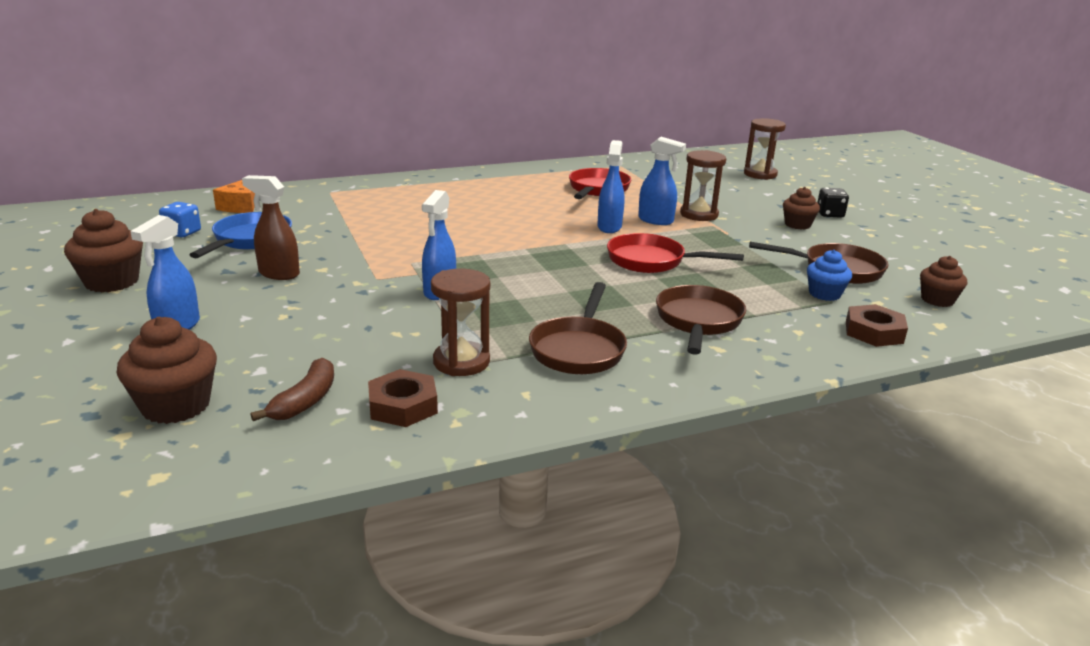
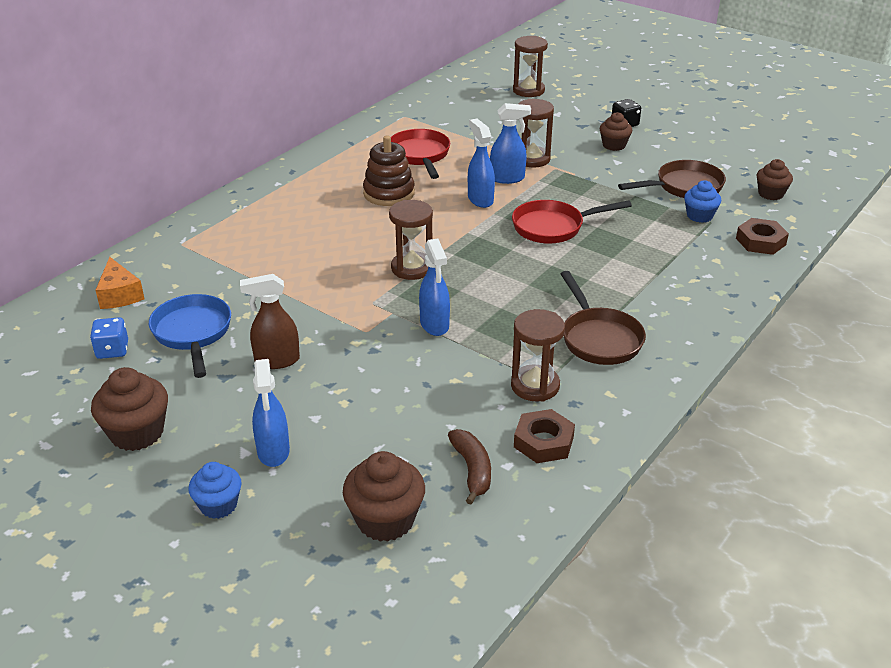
camera: 30 degrees left, 10 degrees up
(81, 344) = (218, 505): none -> blue cupcake
(479, 252) = (412, 268): none -> brown hourglass
(534, 204) = (389, 193): none -> brown stacking toy
(698, 322) = (647, 278): brown pan -> none

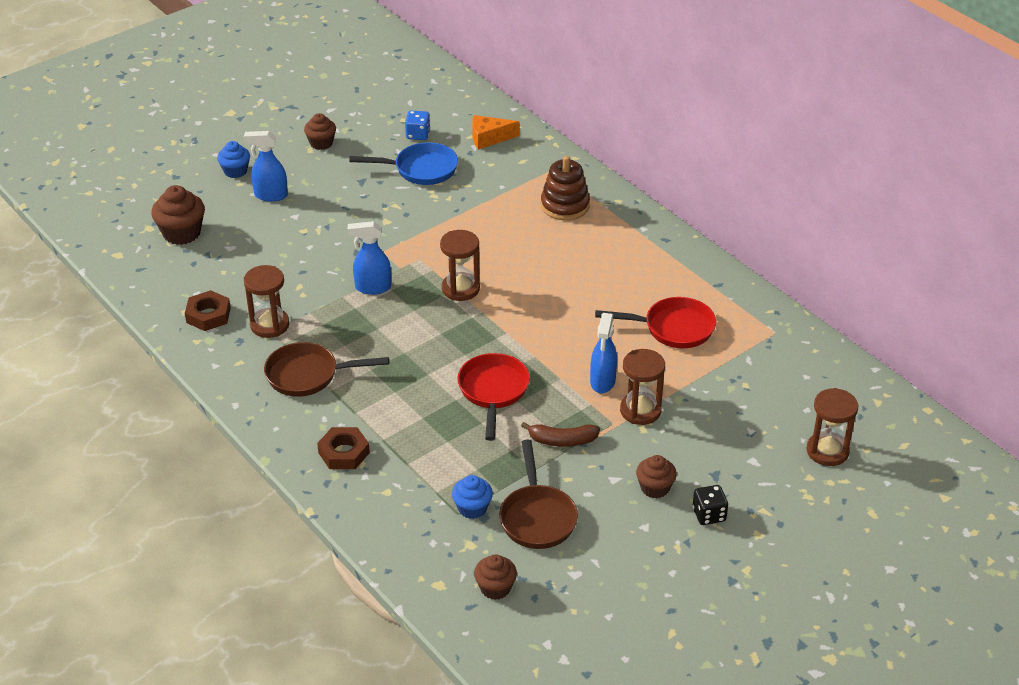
camera: 105 degrees right, 5 degrees up
(137, 433) = (321, 143): brown cupcake -> brown cupcake, size x0.65
(276, 361) = (367, 205): brown spray bottle -> none
(389, 193) = (599, 295): brown stacking toy -> brown stacking toy (565, 205)
(472, 470) = (202, 276): brown banana -> brown banana (562, 440)
(480, 199) = (565, 353): blue spray bottle -> none
(760, 241) = (404, 539): brown nut -> brown nut (344, 453)

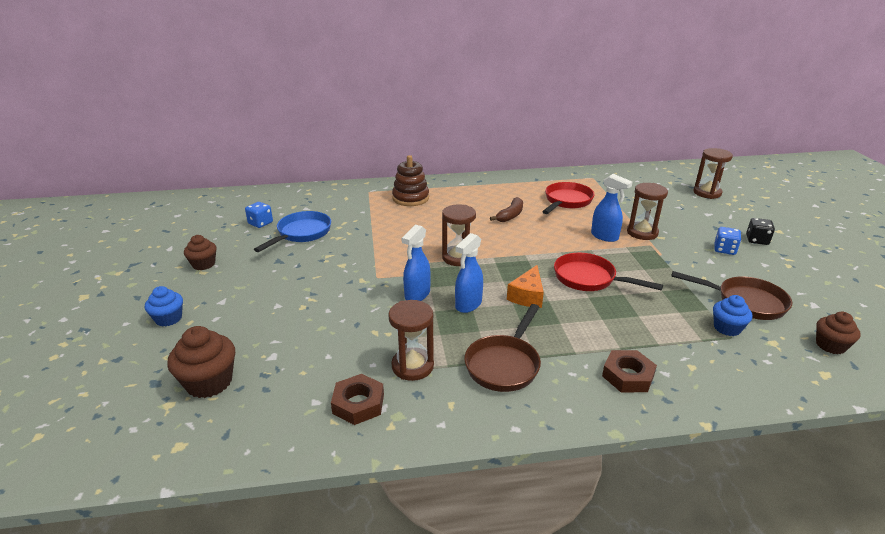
camera: 60 degrees left, 10 degrees down
(270, 195) = (231, 310): blue spray bottle -> blue spray bottle (468, 304)
(489, 138) = (305, 201): orange cheese -> orange cheese (527, 296)
(562, 440) = (660, 268): brown banana -> brown banana (510, 215)
(655, 488) = (724, 250): brown cupcake -> blue dice

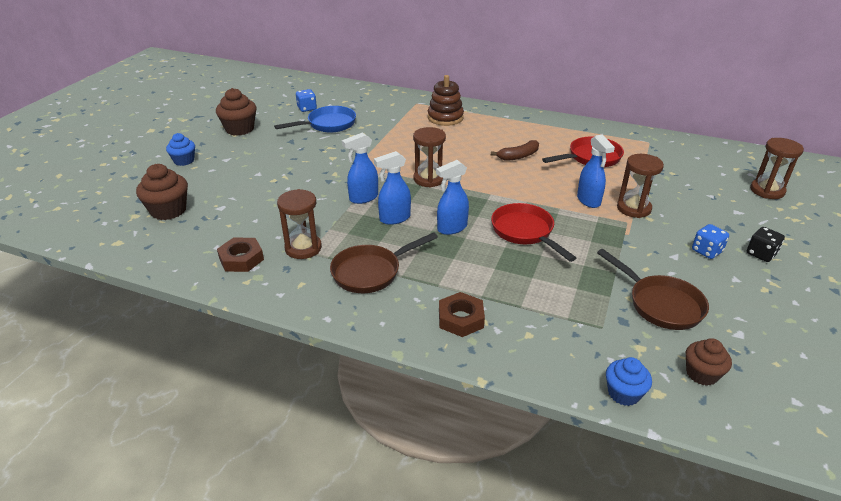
camera: 30 degrees right, 5 degrees up
(203, 264) = (240, 129): brown cupcake -> brown cupcake, size x1.54
(527, 296) = (451, 228): orange cheese -> blue spray bottle
(727, 328) = (608, 318): blue cupcake -> blue cupcake (623, 393)

